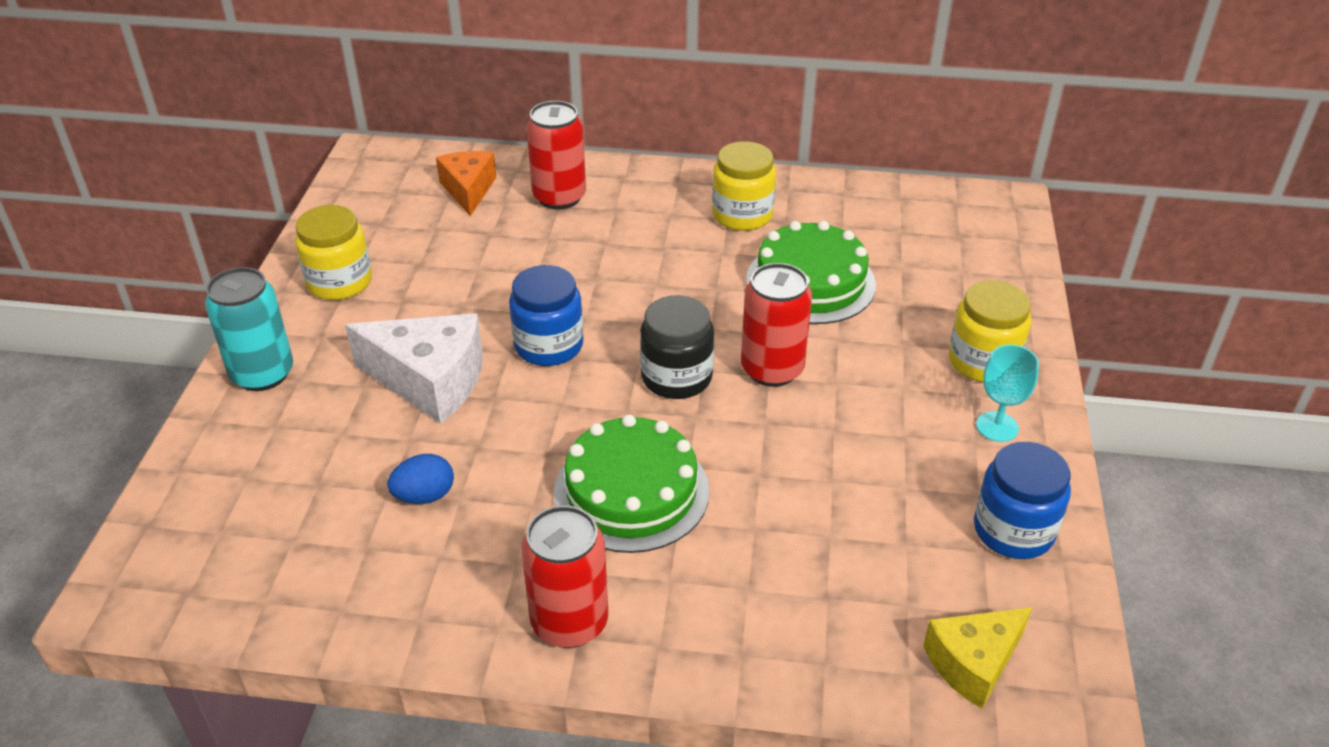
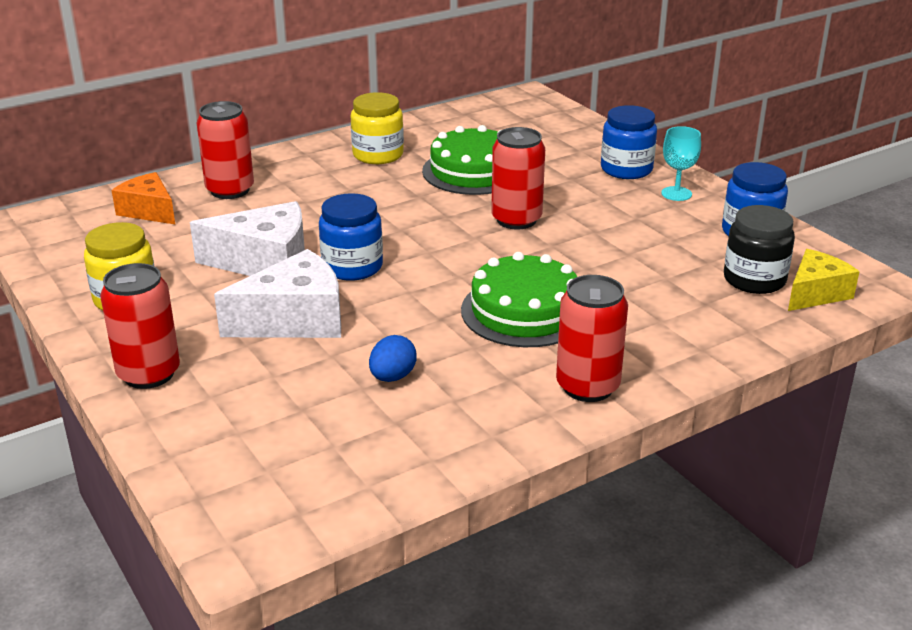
camera: 40 degrees left, 10 degrees down
(262, 374) = (149, 374): turquoise can -> red can
(486, 300) = (265, 262): none -> white cheese
(676, 377) = (464, 247): black jar -> black jar (754, 280)
(973, 663) = (815, 293): yellow cheese -> yellow cheese turned 150 degrees counterclockwise
(983, 361) = (626, 169): yellow jar -> blue jar

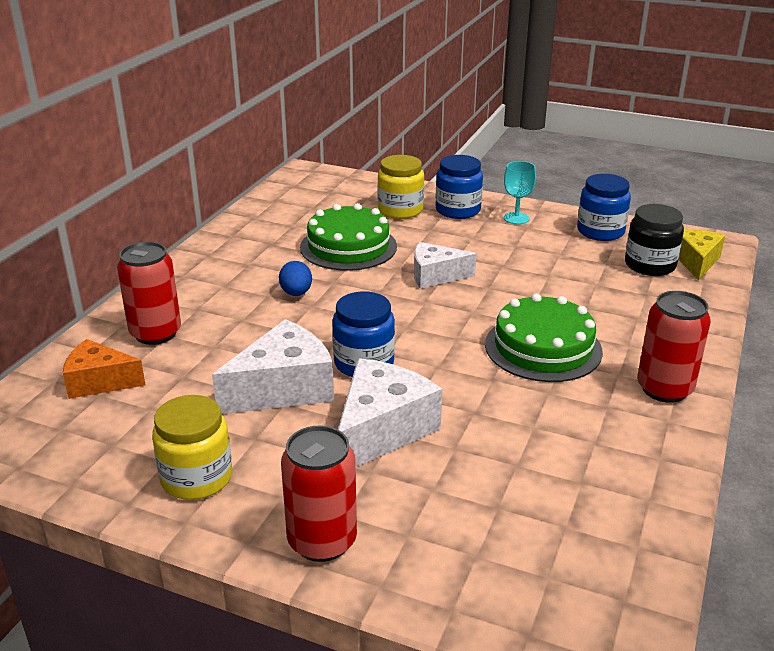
camera: 35 degrees left, 0 degrees up
(378, 155) = (250, 257): yellow jar -> yellow jar (400, 210)
(392, 377) = (526, 444): blue egg -> blue egg (296, 293)
(516, 220) = (435, 276): red can -> white cheese

